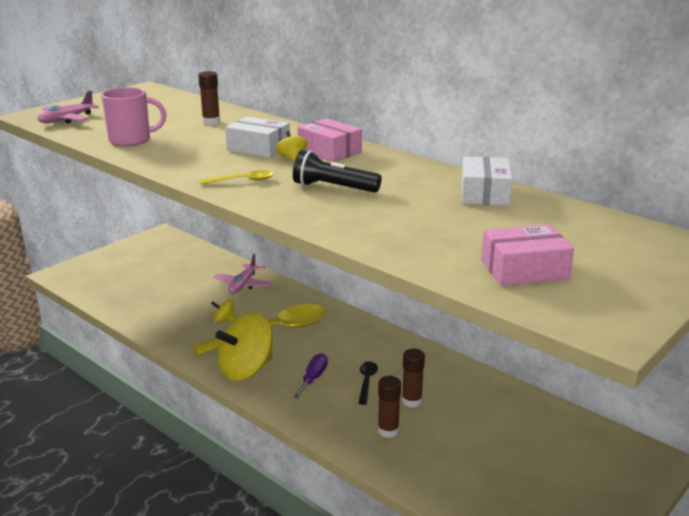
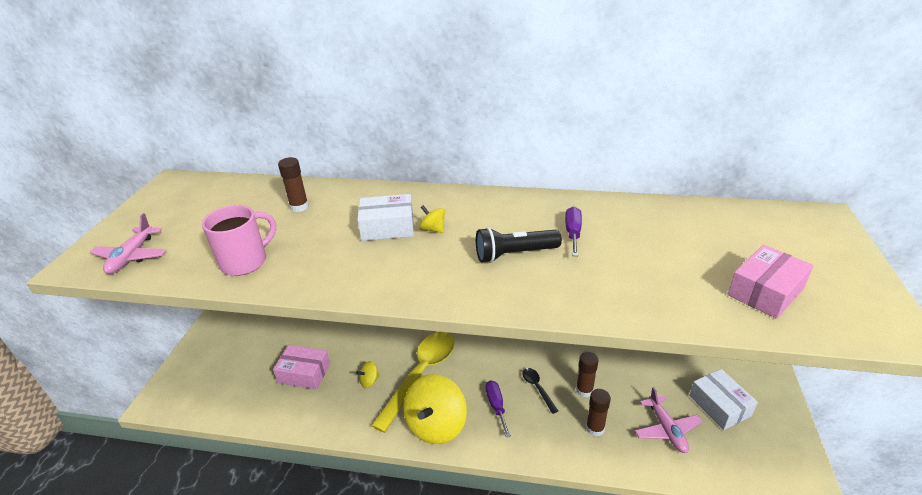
camera: 30 degrees left, 10 degrees up
(243, 181) = (426, 277): yellow spoon -> none
(243, 284) = (351, 334): pink plane -> pink plane (666, 429)
(329, 151) = (454, 208): pink box -> pink box (304, 373)
(407, 190) = (573, 233): none -> purple screwdriver
(484, 193) = (630, 214): white box -> white box (719, 405)

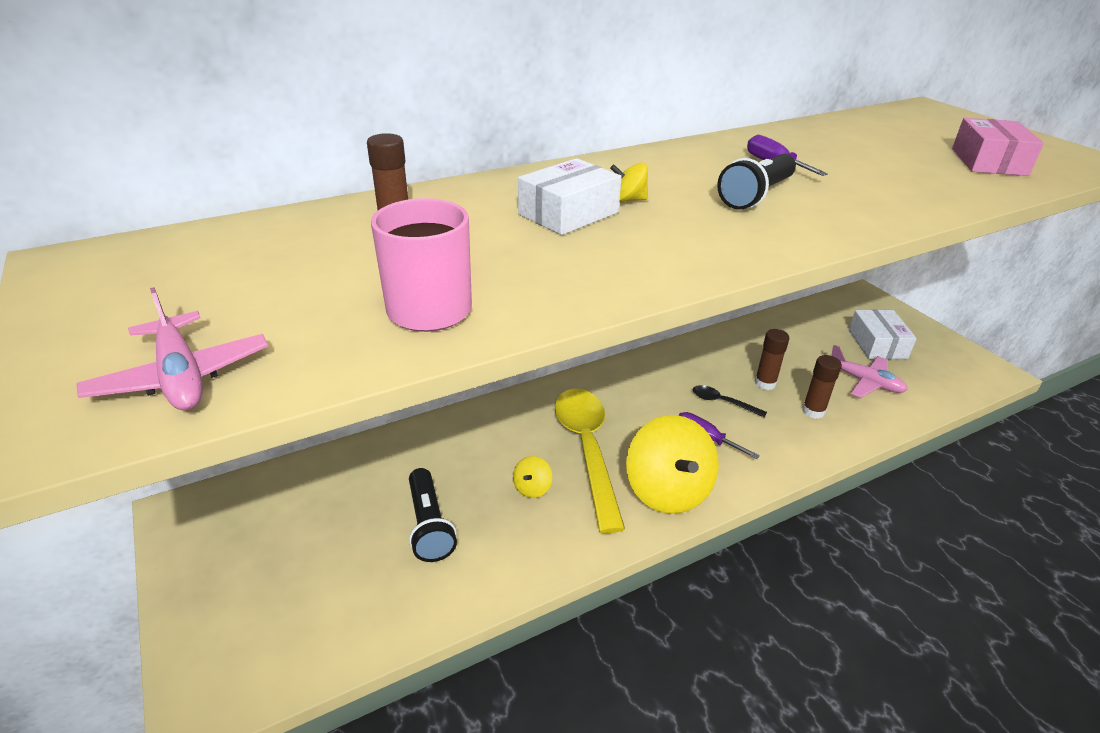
camera: 40 degrees left, 0 degrees up
(304, 373) = (429, 525): pink box -> black flashlight
(719, 405) = (877, 344): white box -> white box turned 60 degrees clockwise

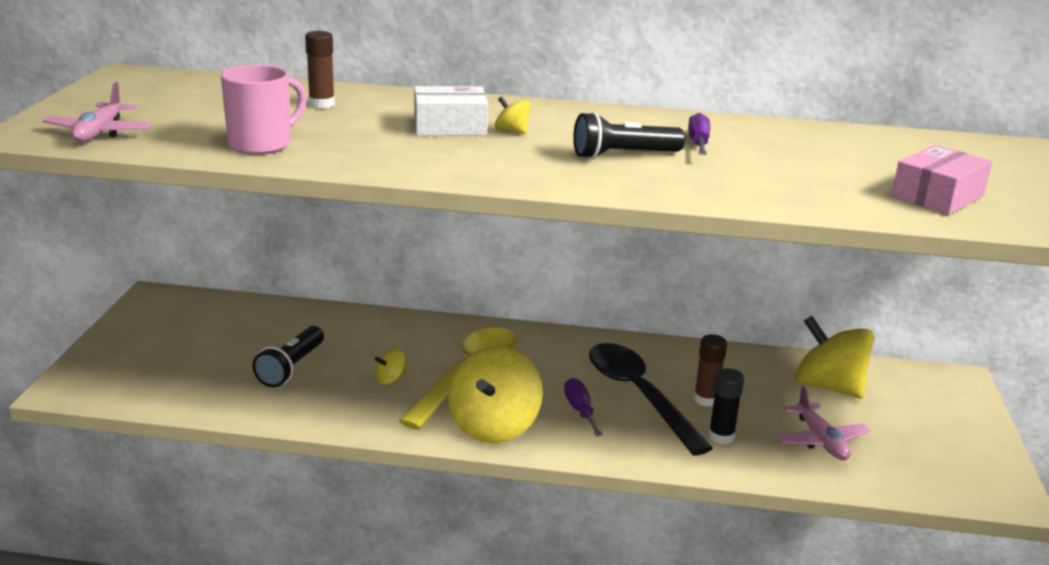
camera: 35 degrees right, 10 degrees down
(722, 402) = (638, 395): black spoon -> black spoon, size x2.30
(813, 335) = (828, 387): none -> yellow spinning top
(813, 411) = (721, 436): brown glue stick -> black glue stick
(877, 344) = (894, 421): white box -> none

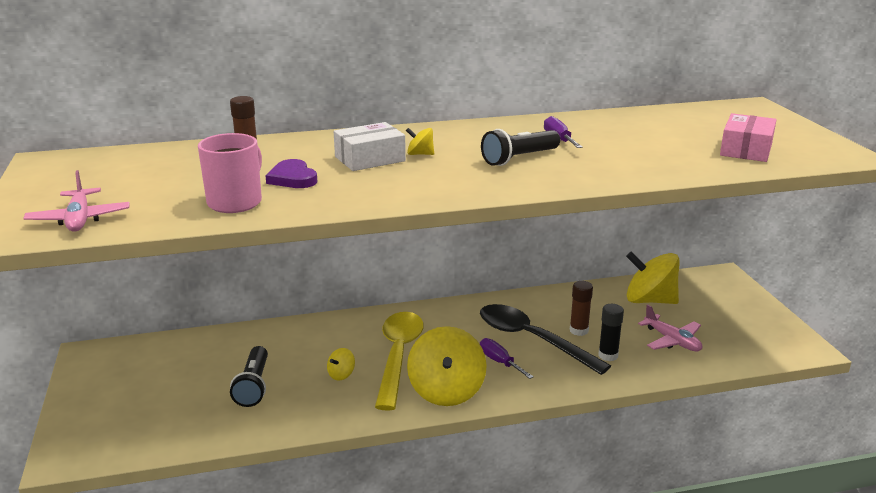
camera: 20 degrees left, 0 degrees up
(345, 132) = (292, 178): none -> purple heart

